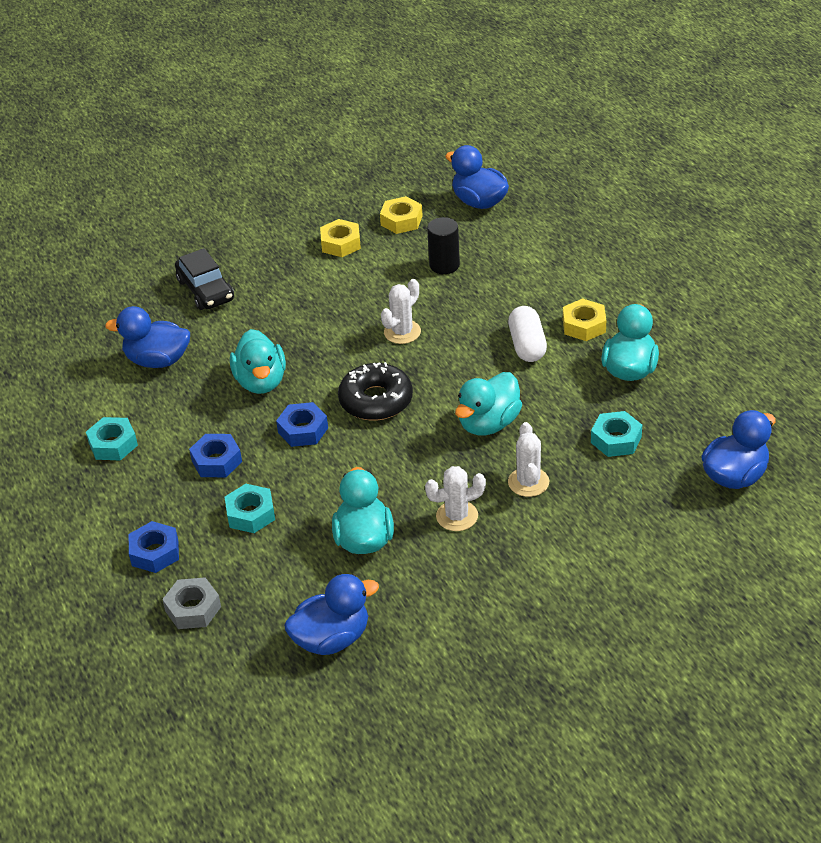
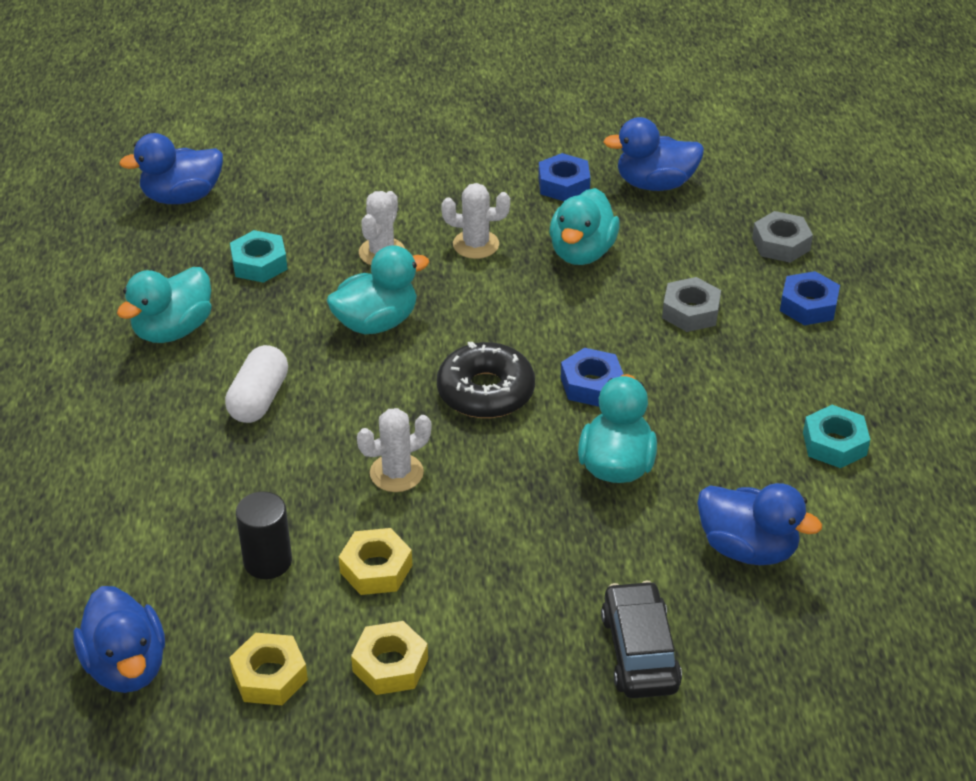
camera: 160 degrees left, 0 degrees up
(216, 461) = (709, 381): blue nut -> blue nut (564, 185)
(251, 514) = (690, 312): turquoise nut -> grey nut
(584, 325) = (170, 401): yellow nut -> yellow nut (376, 568)

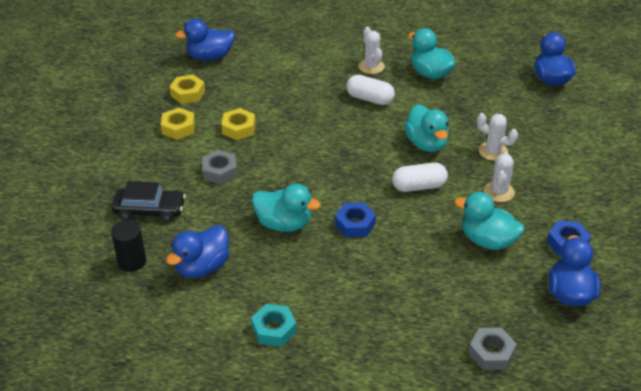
camera: 100 degrees right, 0 degrees up
(259, 263) = (485, 104): turquoise nut -> none
(267, 561) = (255, 96): black cylinder -> black cylinder (132, 261)
(396, 473) = (302, 140): white cactus -> white cactus (371, 66)
(484, 324) = (419, 186): none -> white capsule
(485, 391) = (358, 180): black donut -> none
(690, 312) = (418, 284): grey nut -> grey nut (220, 171)
(808, 305) = (416, 351): blue nut -> none

